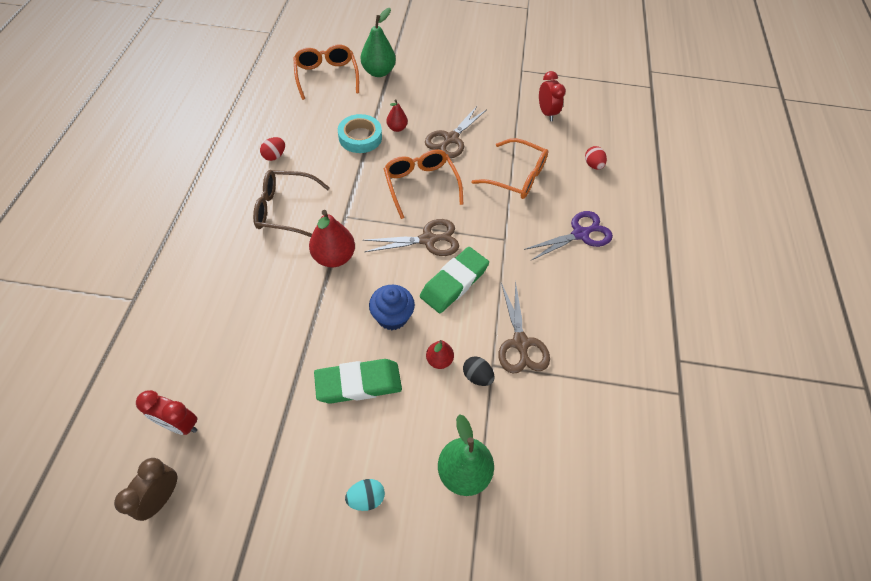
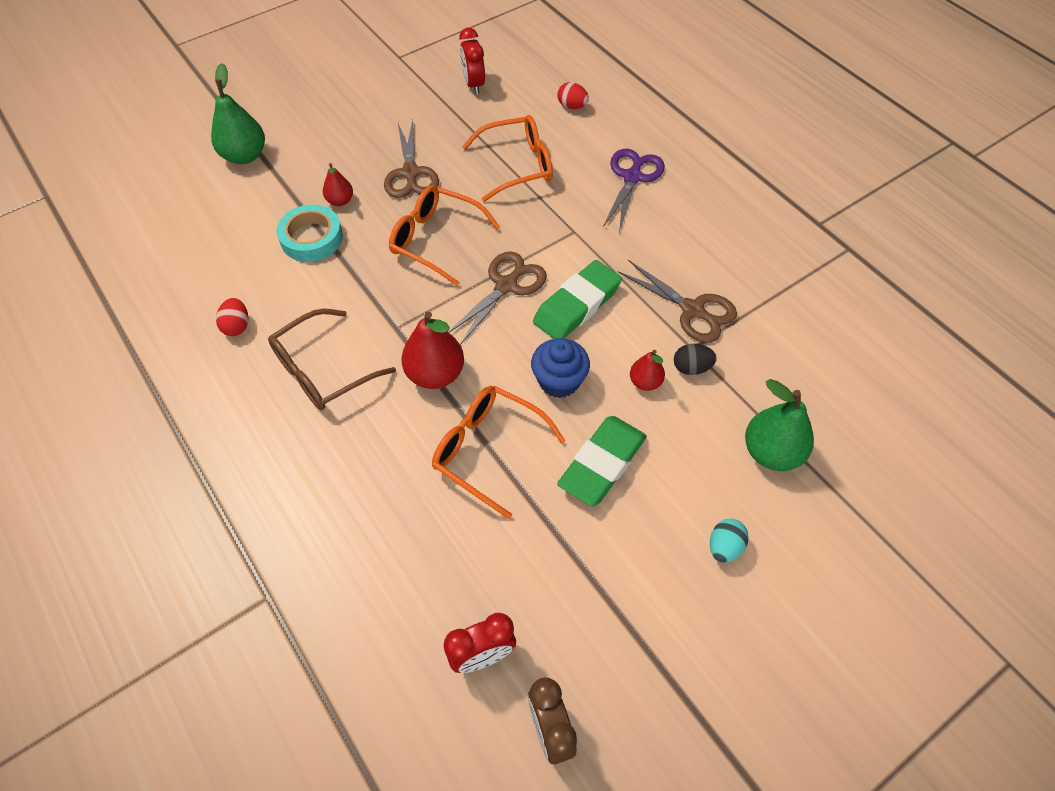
camera: 40 degrees left, 0 degrees up
(326, 76) = (187, 200): orange glasses -> orange glasses (487, 450)
(454, 282) = (577, 305): green eraser -> green eraser turned 45 degrees clockwise
(546, 113) = (474, 85): red clock -> red clock turned 135 degrees counterclockwise

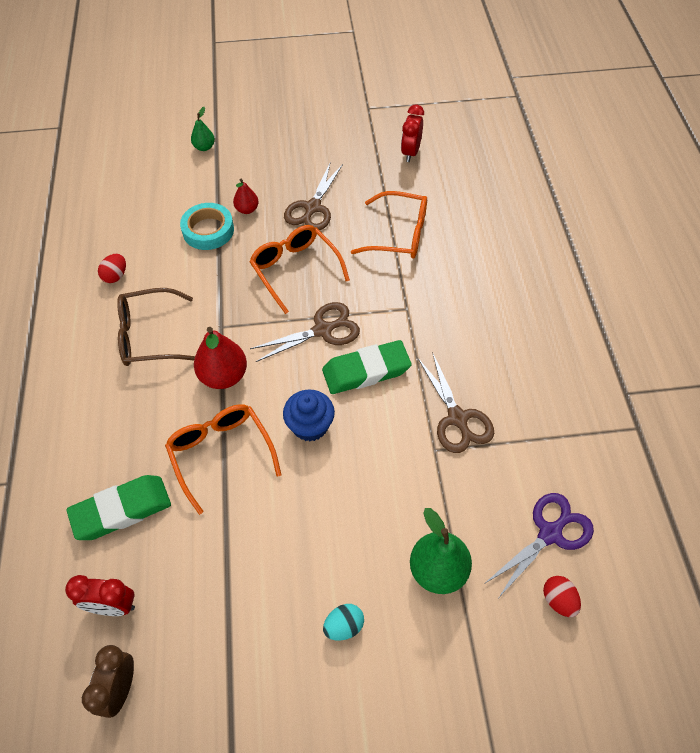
camera: 30 degrees right, 0 degrees up
(245, 156) = (204, 147): green pear -> green pear, size x0.56
(572, 106) = (478, 201): red egg -> red egg (558, 600)
(602, 464) = (297, 508): green eraser -> green eraser (121, 510)
(632, 177) = (487, 282): purple scissors -> purple scissors (550, 533)
(645, 382) = (376, 460): red pear -> none
(691, 368) = (422, 466): black egg -> none

